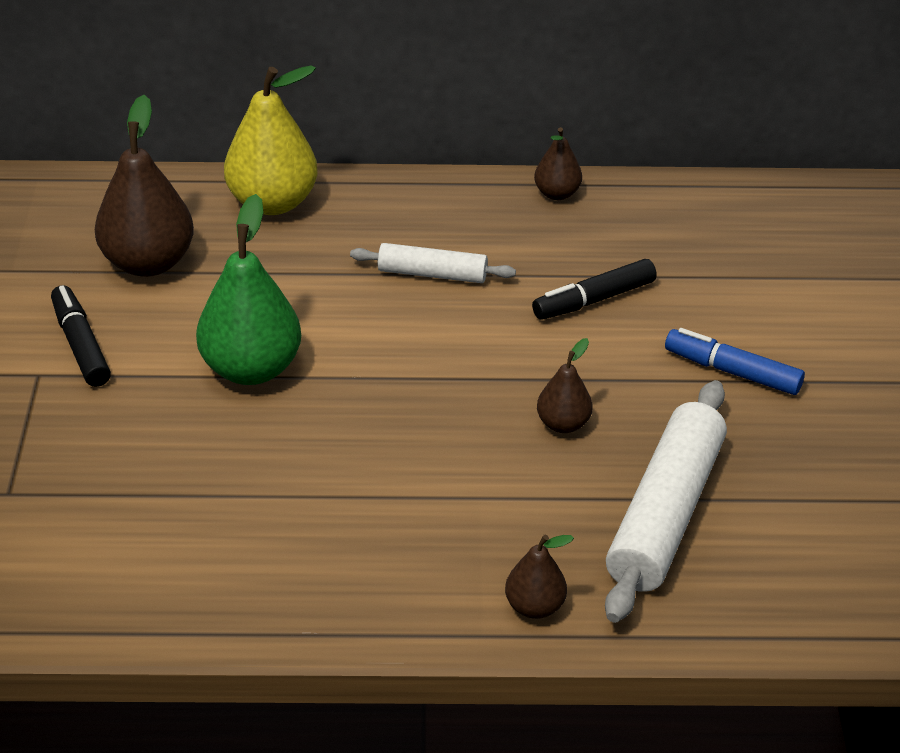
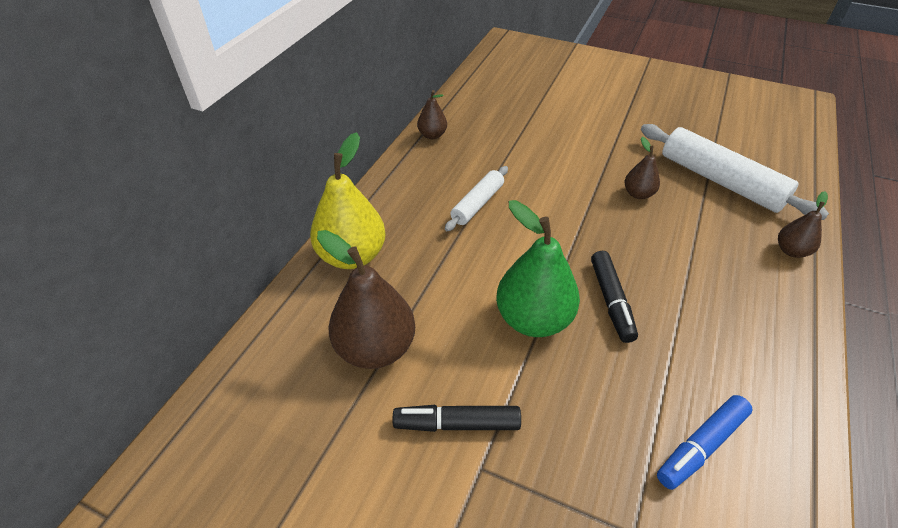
camera: 65 degrees left, 5 degrees up
(594, 300) = (535, 151): black marker -> black marker (611, 301)
(732, 371) = (614, 126): blue marker -> blue marker (701, 446)

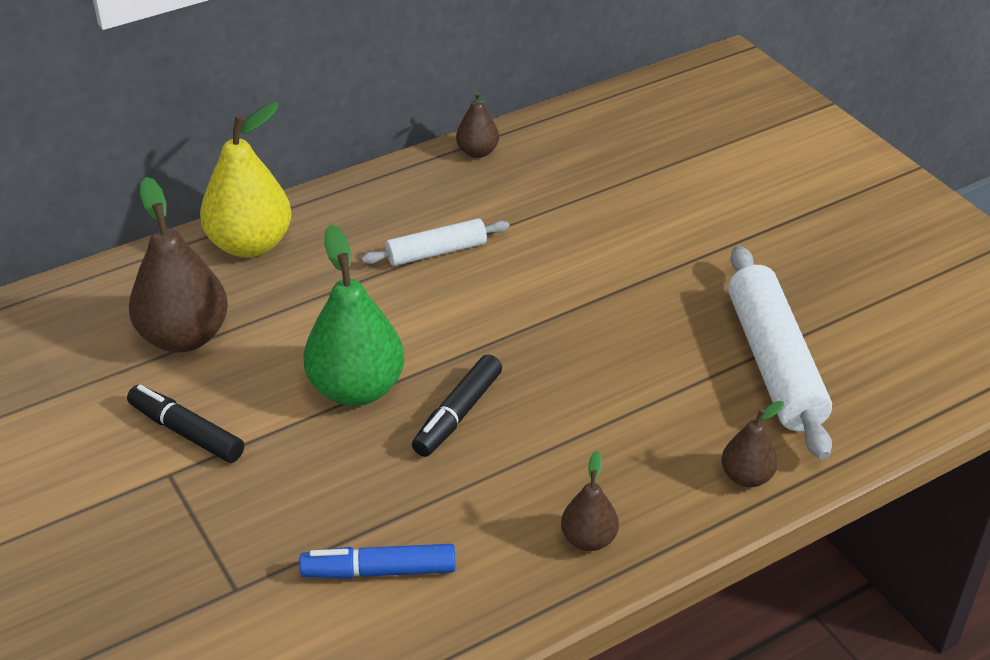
camera: 35 degrees right, 5 degrees down
(638, 194) = (641, 328): brown pear -> brown pear (588, 539)

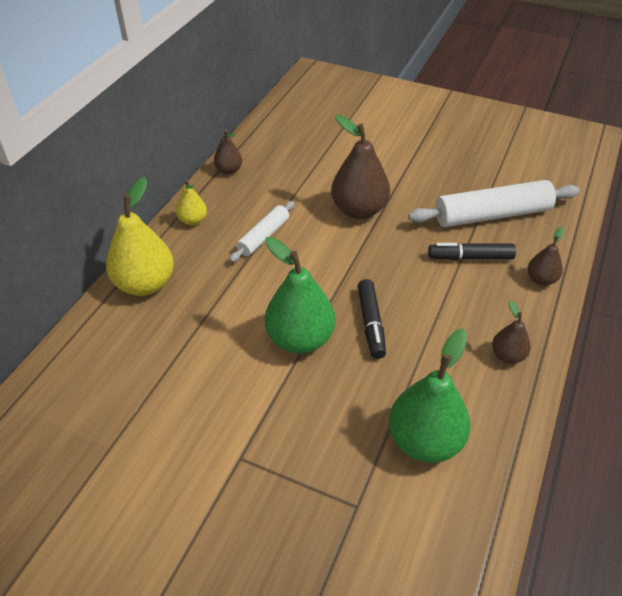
camera: 35 degrees left, 5 degrees up
(184, 337) = (160, 363): brown pear -> brown pear (359, 210)
(186, 432) = (224, 424): black marker -> black marker (470, 257)
(373, 195) = (193, 220): none -> yellow pear
(379, 571) = (424, 441): blue marker -> green pear
(774, 363) = (492, 215): white rolling pin -> white rolling pin turned 60 degrees counterclockwise

